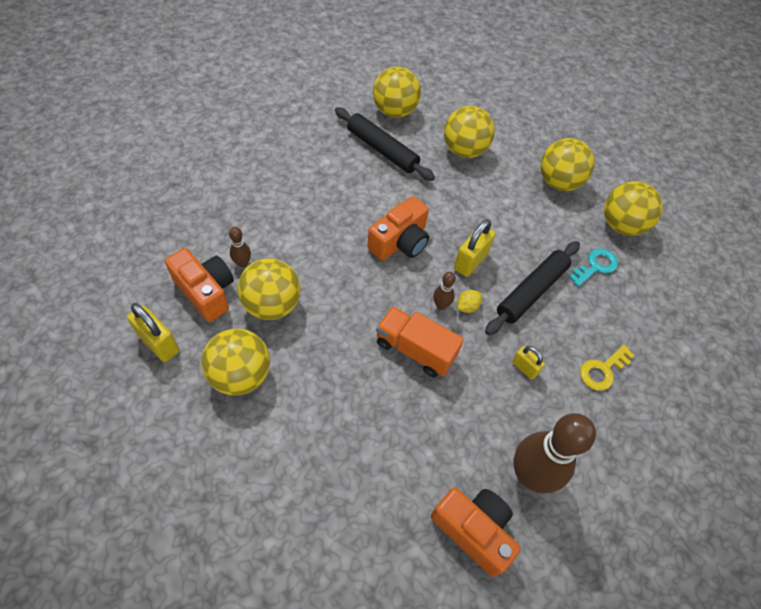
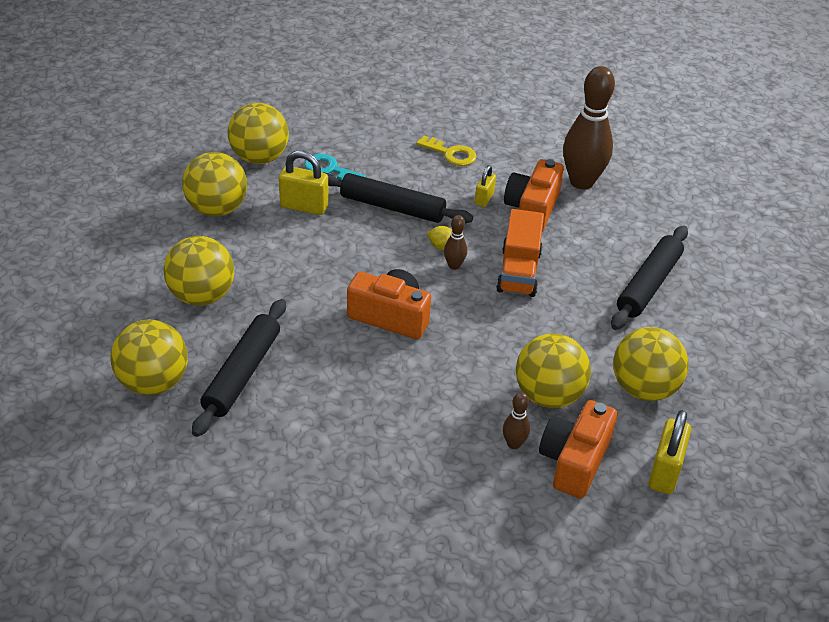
camera: 110 degrees left, 15 degrees down
(354, 452) = (648, 285): none -> black rolling pin
(470, 261) = (381, 256): yellow padlock -> yellow padlock (304, 206)
(473, 530) = (650, 204): orange camera -> orange camera (532, 209)

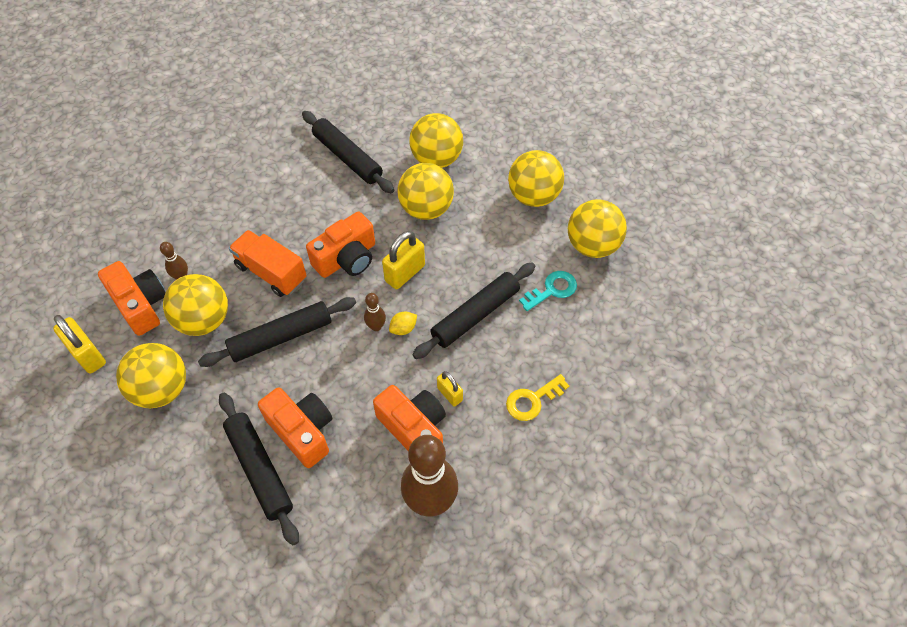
camera: 120 degrees right, 15 degrees up
(153, 382) = (369, 114): yellow ball -> yellow ball (426, 209)
(304, 206) = (508, 253): yellow padlock -> yellow padlock (405, 273)
(518, 272) = (340, 371): orange truck -> orange truck (271, 272)
(518, 326) = (281, 337): none -> black rolling pin
(594, 273) = (302, 431): none -> orange camera

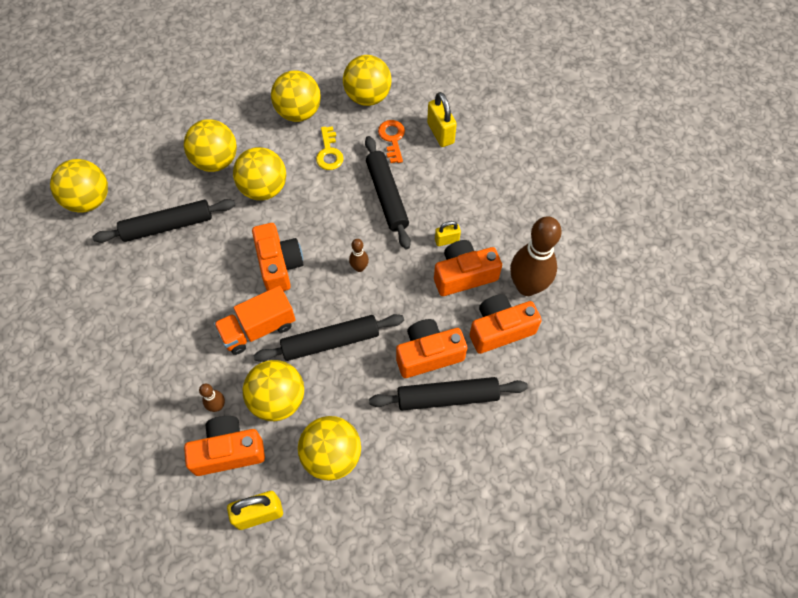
camera: 65 degrees left, 5 degrees up
(281, 337) = (330, 342): black rolling pin -> black rolling pin turned 75 degrees clockwise
(346, 94) = (89, 200): none -> yellow ball
(362, 492) = (500, 329): none -> orange camera
(403, 329) = (372, 249): yellow lemon -> none
(405, 273) = (320, 228): yellow padlock -> yellow padlock (440, 133)
(532, 400) = (478, 190): yellow key -> yellow key (329, 152)
(552, 290) = (392, 139): turquoise key -> orange key

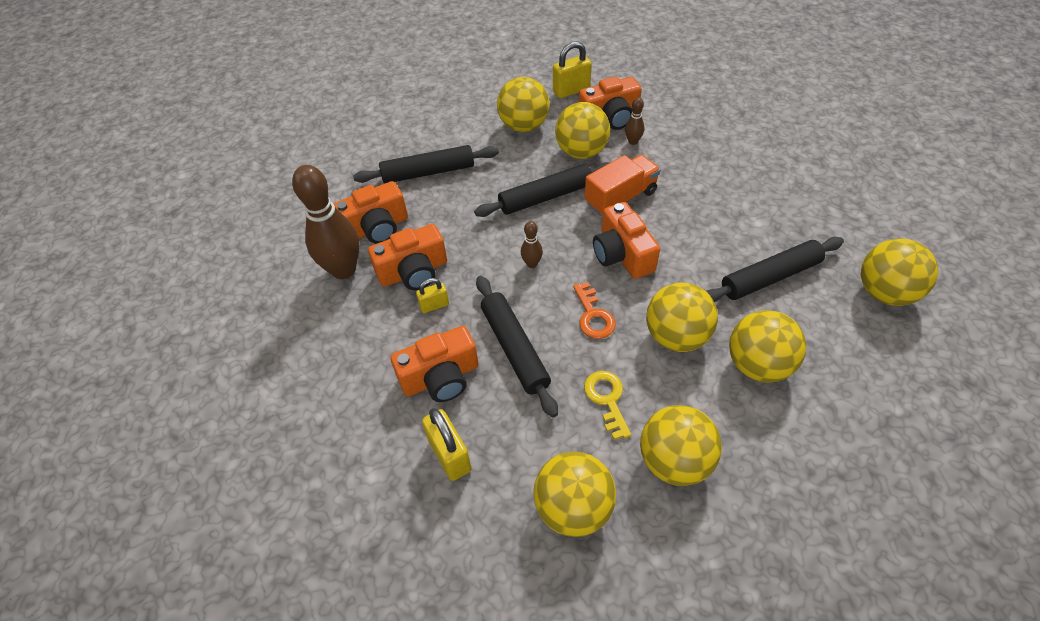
camera: 175 degrees right, 10 degrees down
(392, 139) = (521, 435): orange key -> orange key (593, 316)
(428, 354) = (448, 199): orange camera -> orange camera (441, 377)

